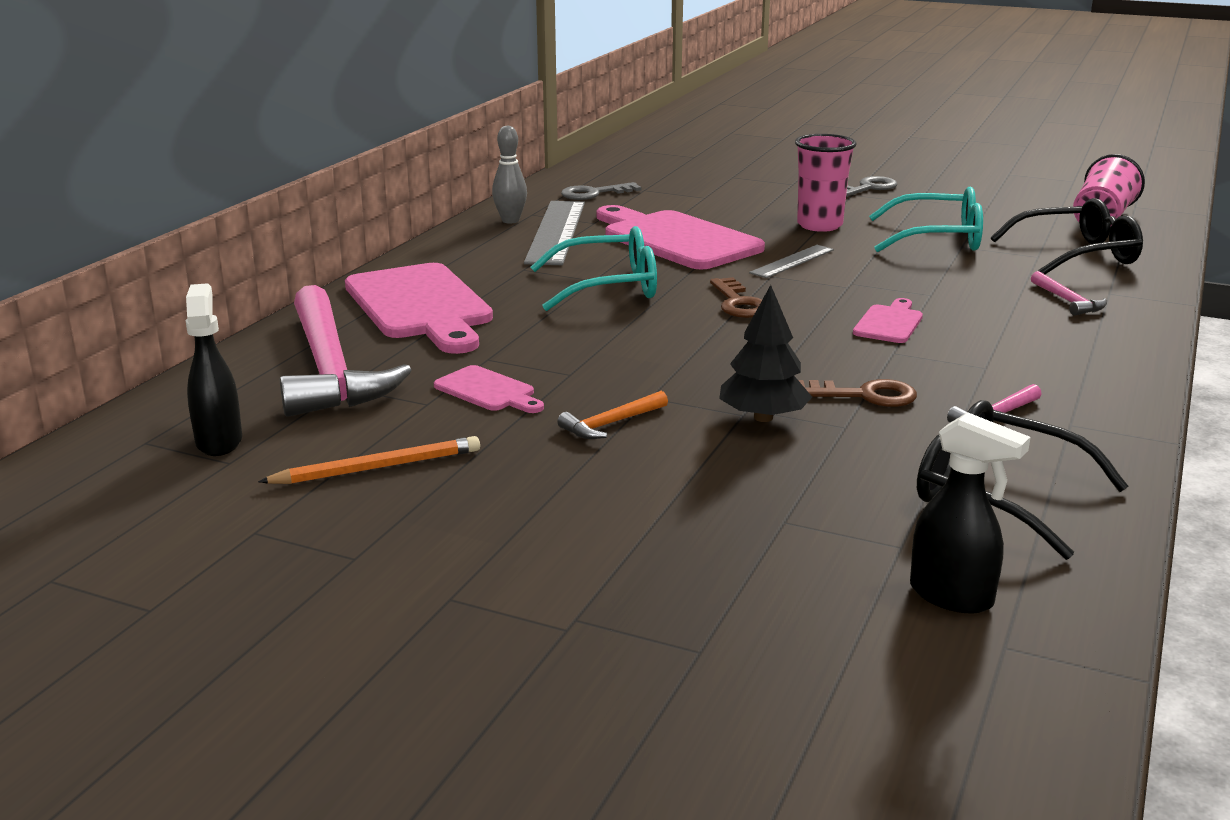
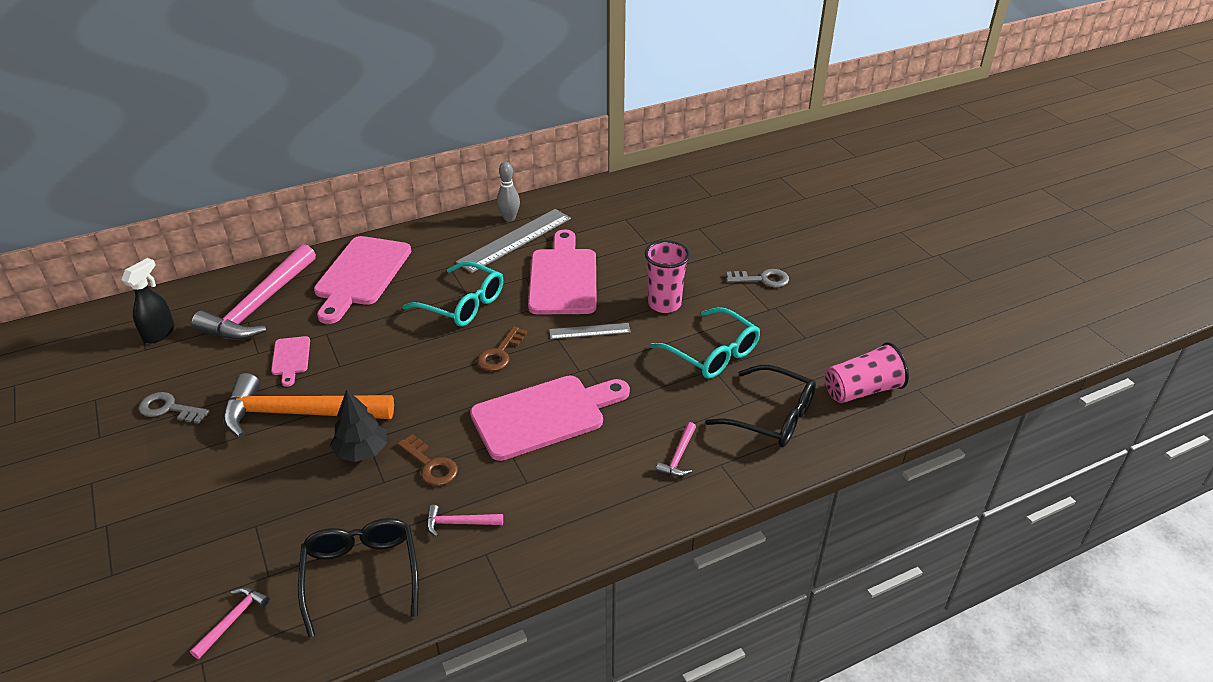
camera: 40 degrees right, 15 degrees up
(377, 468) = (180, 386): orange pencil -> none
(594, 193) = (592, 211): grey key -> grey key (169, 409)
(611, 424) = (298, 413): orange hammer -> orange hammer, size x2.44
(889, 323) = (544, 415): pink cutting board -> pink cutting board, size x2.12
(952, 597) = (233, 620): black spray bottle -> pink hammer

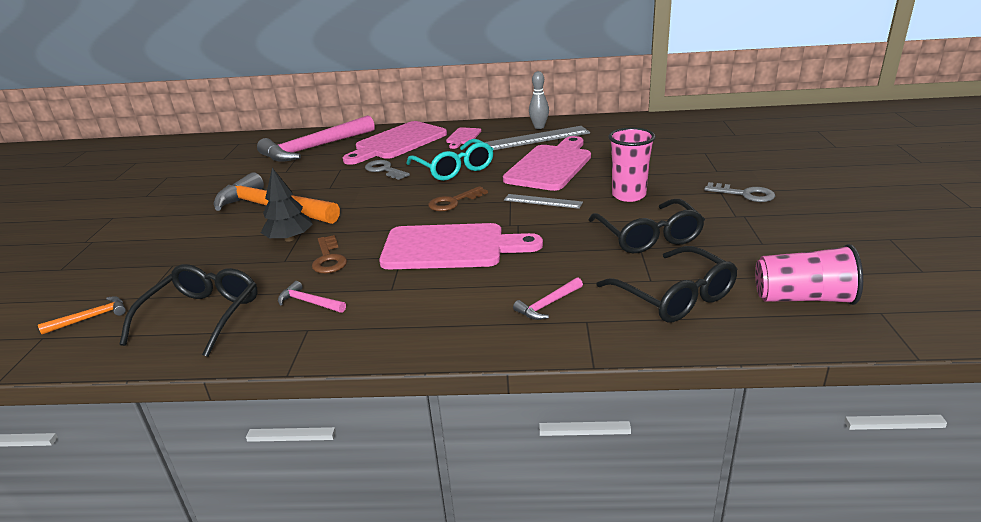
camera: 30 degrees right, 10 degrees down
(159, 333) = (240, 152): black spray bottle -> none
(169, 409) = (200, 190): grey key -> grey key (384, 170)
(233, 620) = (91, 318): pink hammer -> orange hammer
(291, 358) = (302, 178): pink cutting board -> pink cutting board (463, 137)
(713, 354) = (648, 237): turquoise glasses -> black glasses

